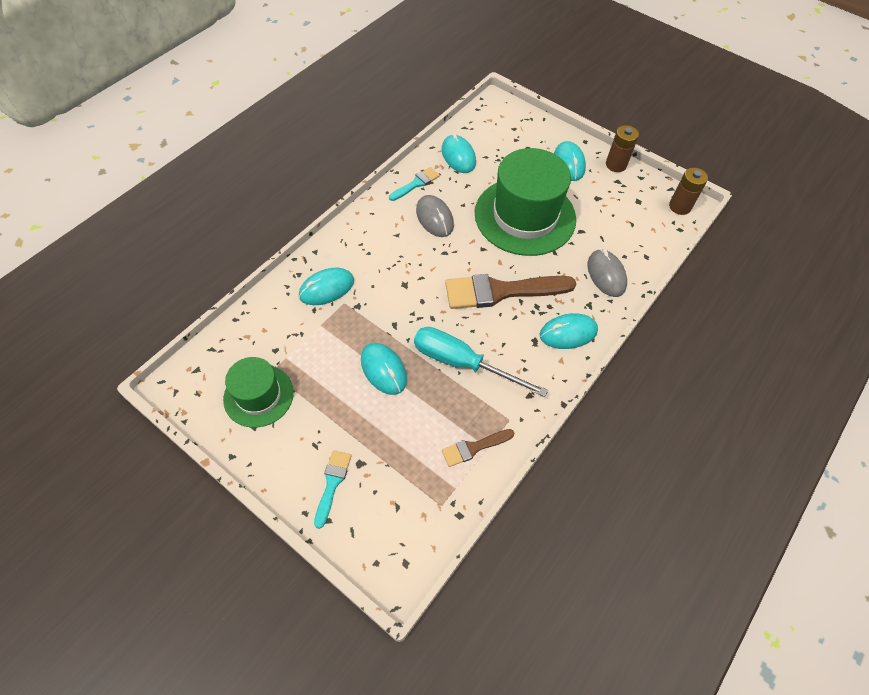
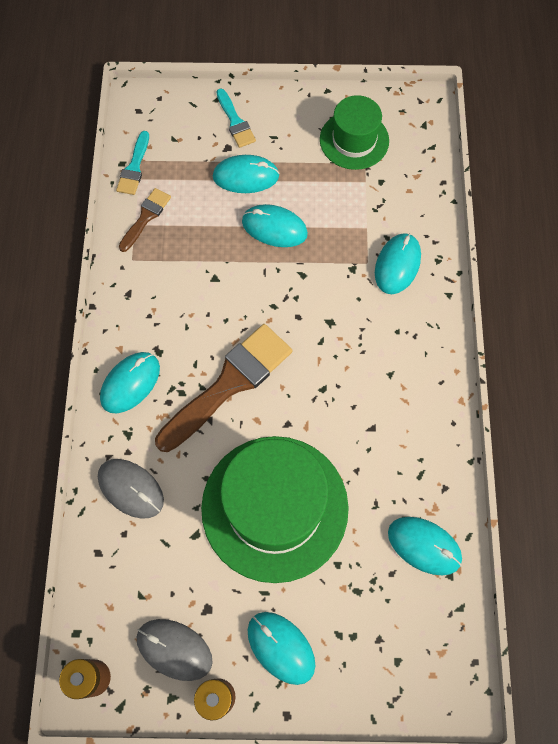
camera: 145 degrees right, 10 degrees up
(368, 426) = (246, 176): none -> turquoise mouse
(416, 184) = (433, 460): turquoise brush -> turquoise brush (134, 167)
(434, 218) = (371, 426): grey mouse -> grey mouse (174, 649)
(462, 363) = (210, 281): turquoise screwdriver -> none

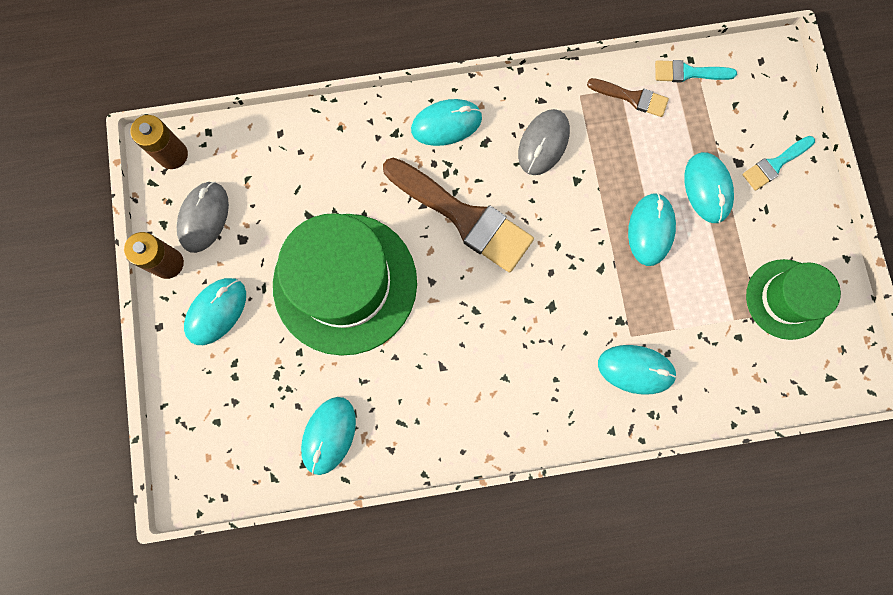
camera: 80 degrees right, 10 degrees up
(130, 383) = (446, 124): turquoise mouse -> turquoise mouse turned 45 degrees counterclockwise
(131, 489) = (342, 148): grey mouse -> grey mouse (543, 143)

